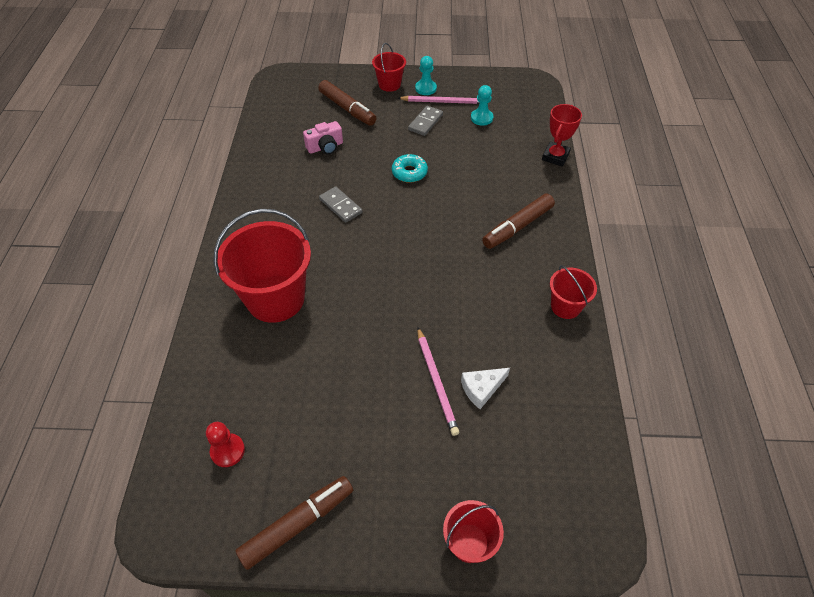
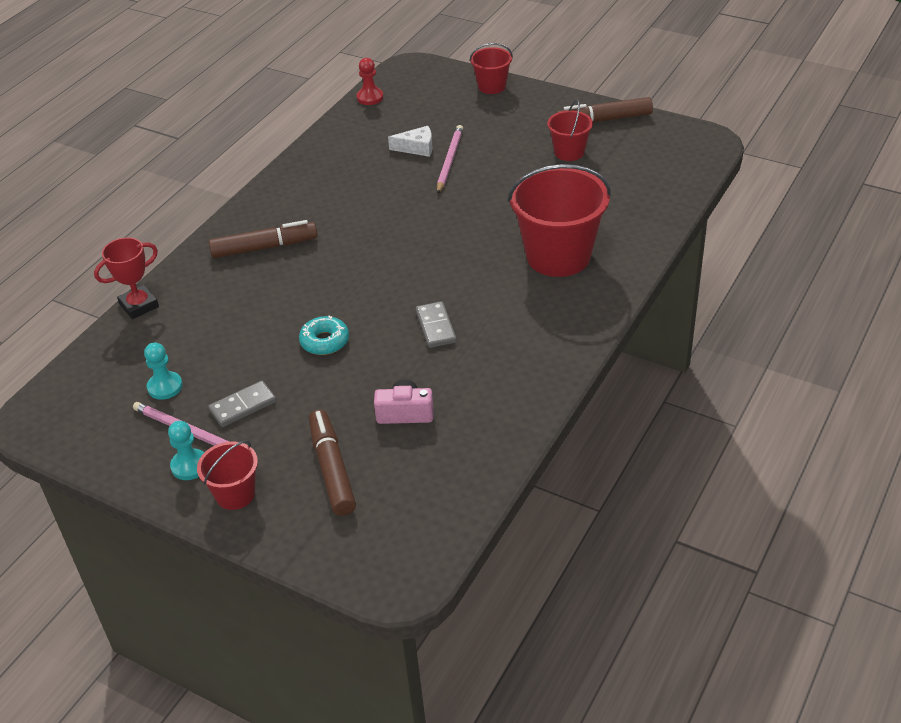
camera: 150 degrees left, 10 degrees down
(227, 451) = (643, 166): red pawn -> red pawn (370, 97)
(565, 306) = (293, 176): red bucket -> red bucket (569, 152)

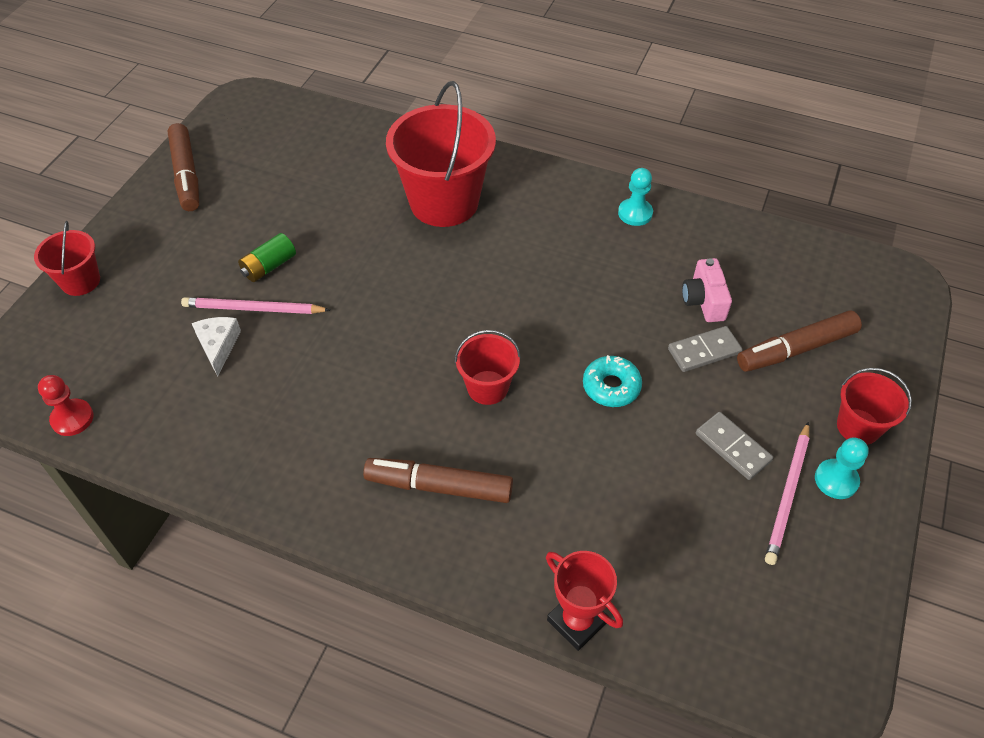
camera: 100 degrees left, 10 degrees up
(165, 387) = (723, 541): turquoise pawn -> turquoise pawn (635, 213)
(264, 247) = (439, 486): brown marker -> brown marker turned 60 degrees counterclockwise
(435, 327) = (570, 290): grey domino -> grey domino (704, 351)
(493, 165) = (269, 266): none -> green battery
(569, 152) = (250, 201): red bucket -> red bucket (487, 387)

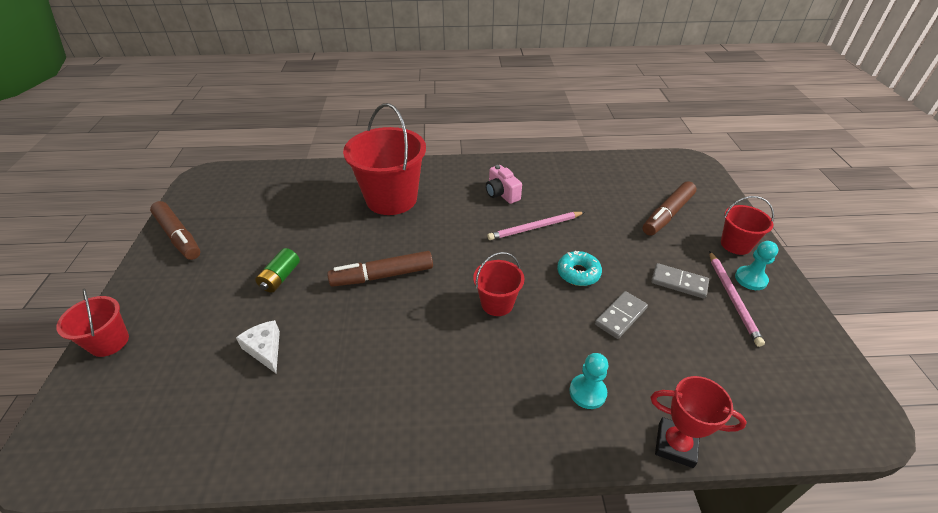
camera: 25 degrees left, 10 degrees down
(72, 418) = (145, 463): red pawn -> none
(253, 309) = (282, 311): pink pencil -> pink pencil (535, 227)
(439, 486) = (507, 387): brown marker -> brown marker (382, 276)
(635, 213) = (519, 171): turquoise pawn -> turquoise pawn (587, 392)
(703, 301) = (595, 205): pink camera -> pink camera (501, 193)
(704, 351) = (617, 233): grey domino -> grey domino (620, 316)

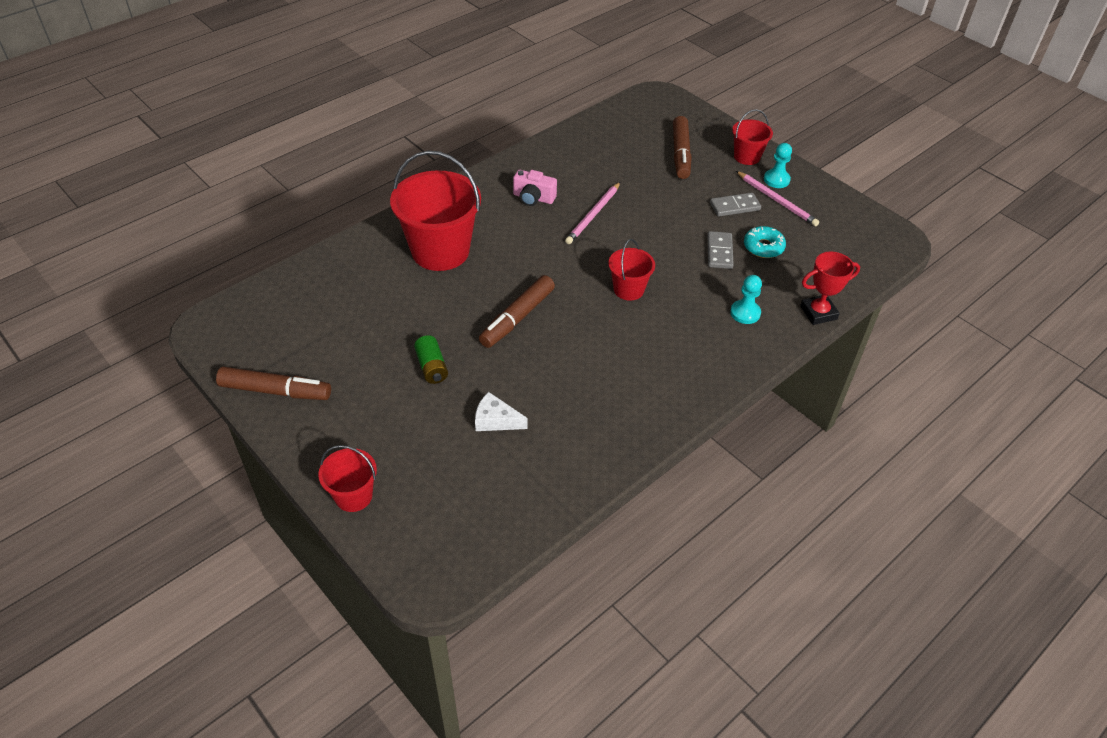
camera: 40 degrees left, 5 degrees up
(578, 273) = (662, 235): turquoise donut -> turquoise donut (763, 247)

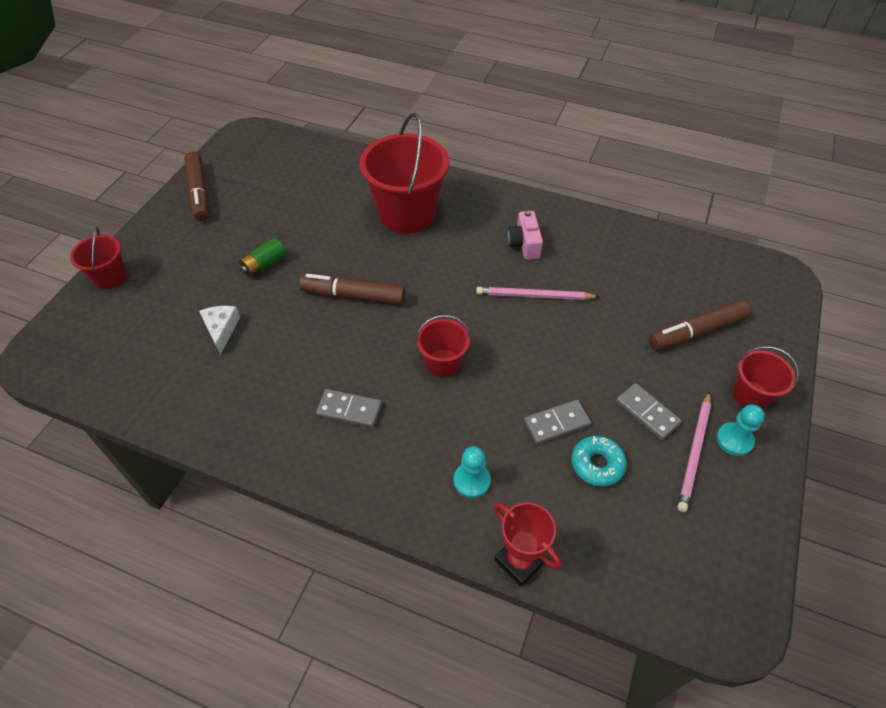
camera: 65 degrees right, 5 degrees up
(642, 359) = (349, 410): none -> grey domino

